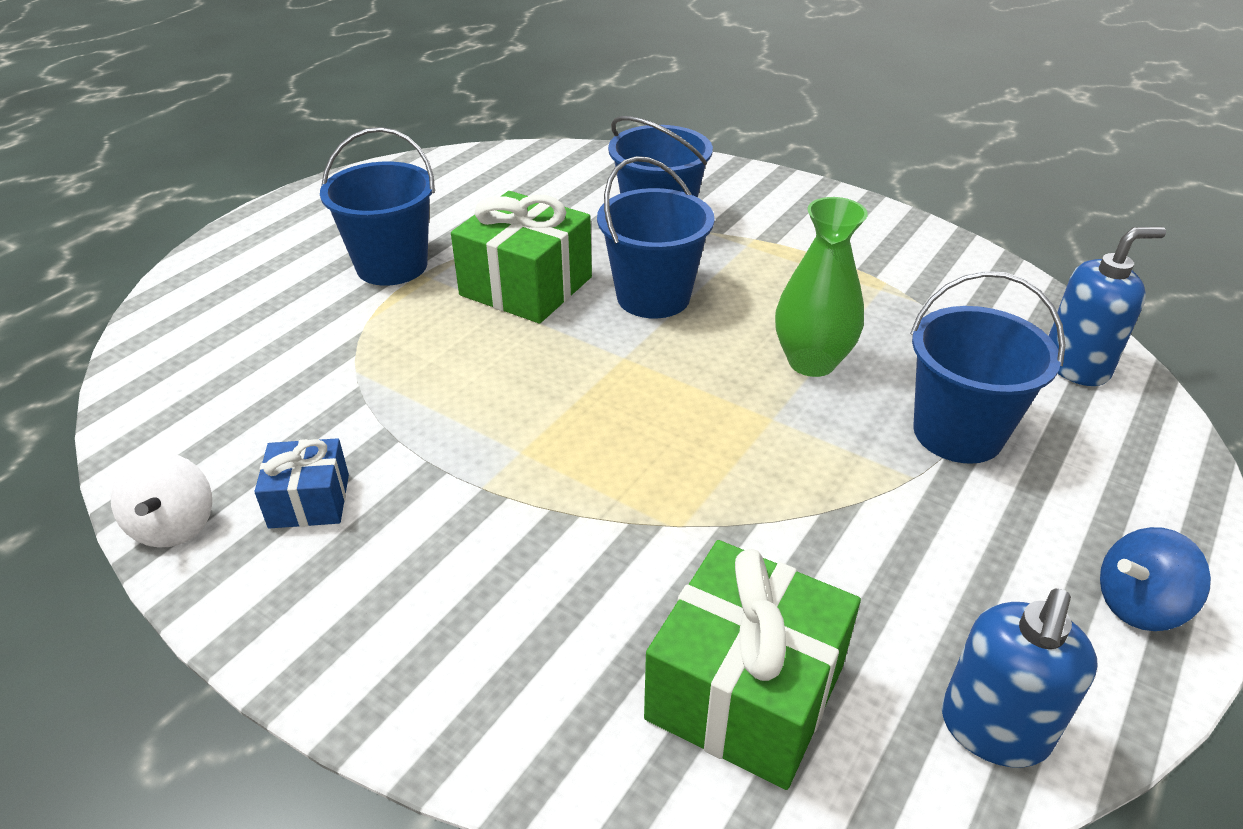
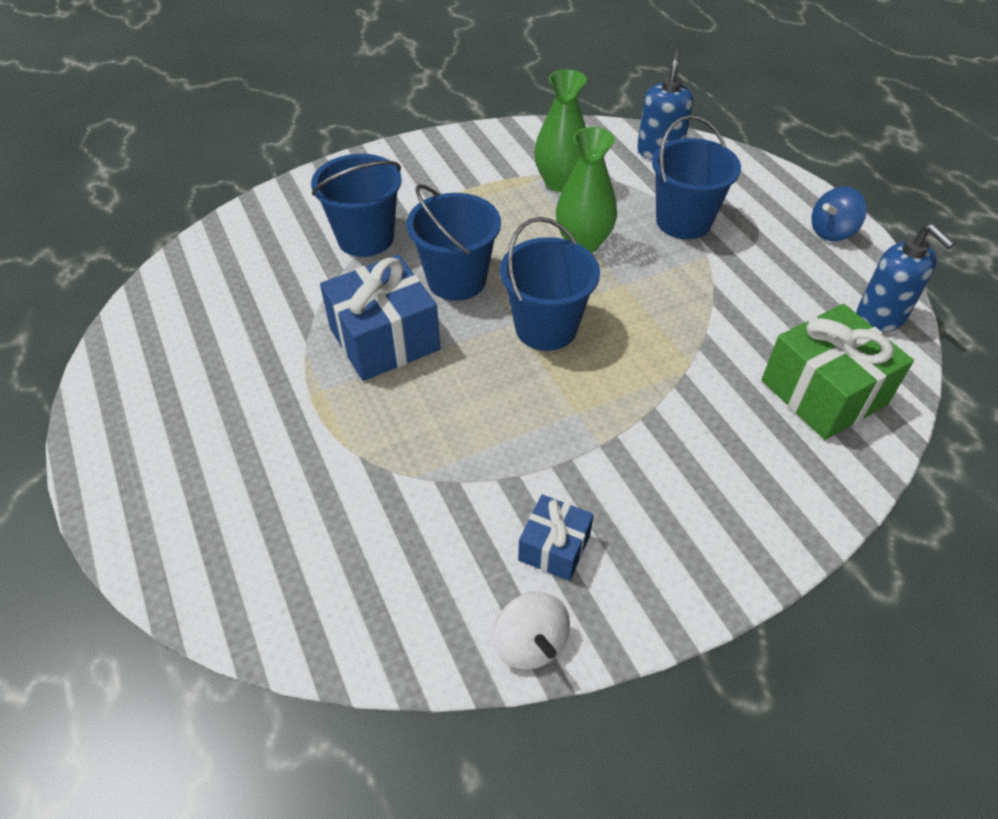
camera: 60 degrees left, 10 degrees up
(174, 526) = (530, 643): white spinning top -> white spinning top turned 45 degrees clockwise
(392, 266) = (280, 409): blue bucket -> blue bucket (546, 328)
(526, 286) = (384, 339): green gift -> blue gift
(901, 308) = (560, 183): none -> green vase
(1138, 605) = (831, 232): blue spinning top -> blue spinning top turned 45 degrees clockwise

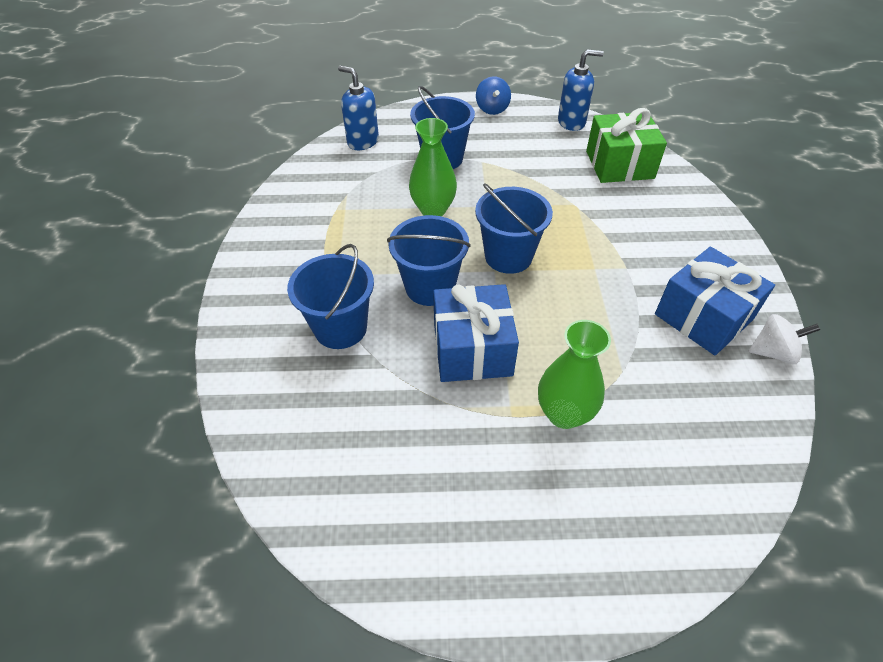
camera: 65 degrees left, 0 degrees up
(554, 548) = (703, 317): blue gift -> blue gift, size x1.82
(560, 183) = (358, 197): green vase -> green vase (564, 413)

